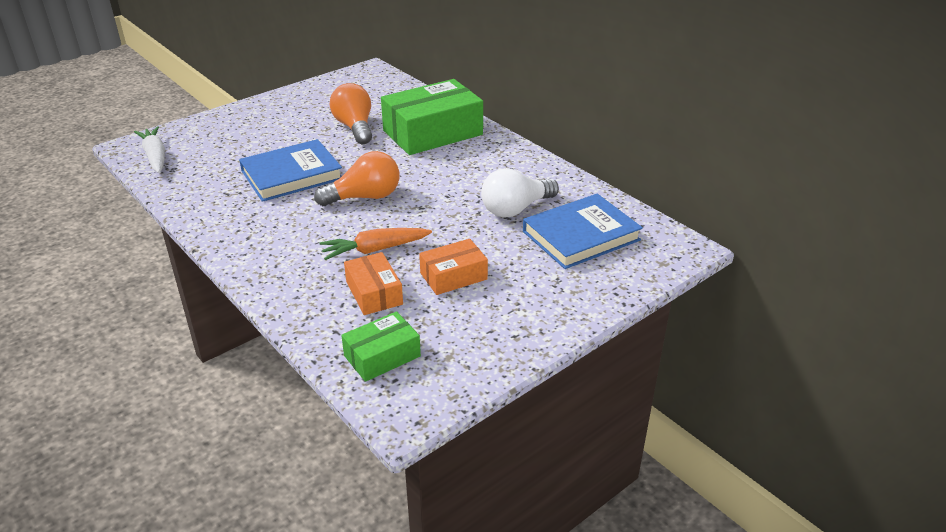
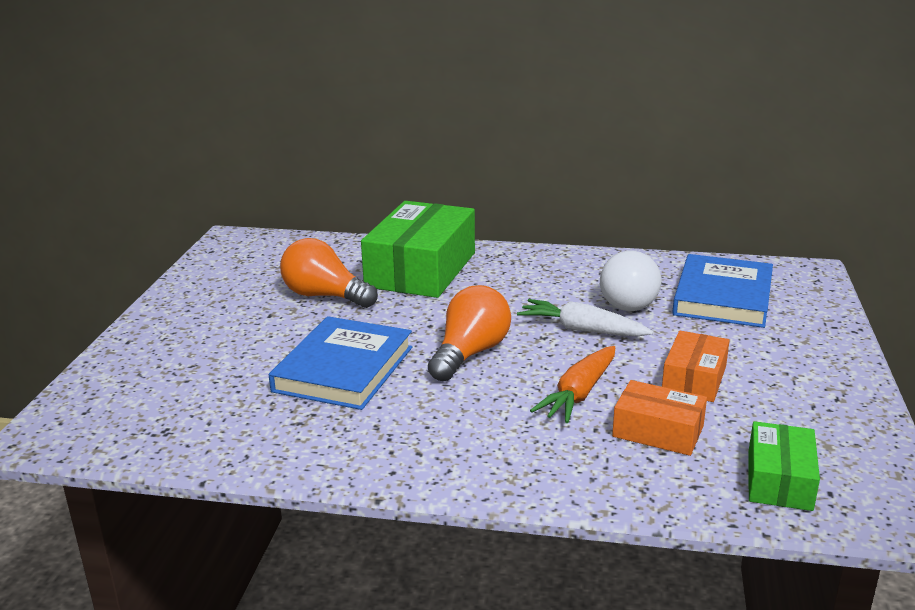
camera: 40 degrees left, 10 degrees down
(155, 156) = (109, 429): white carrot -> white carrot (582, 330)

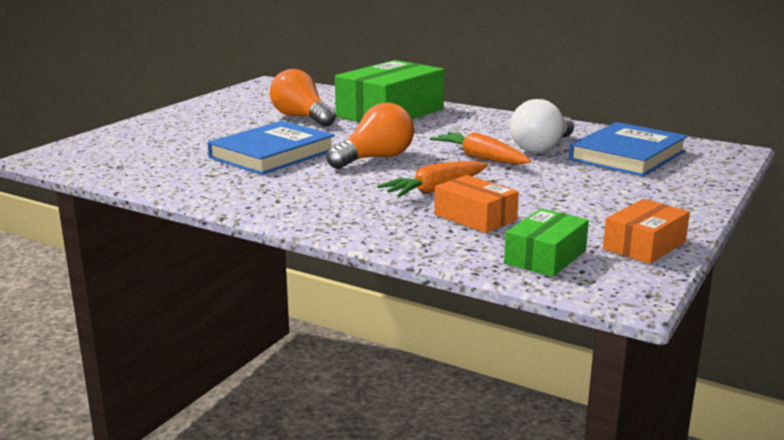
camera: 20 degrees right, 5 degrees down
(582, 330) = (480, 158): white carrot -> orange carrot
(694, 379) = (542, 195): orange box -> orange box (644, 245)

